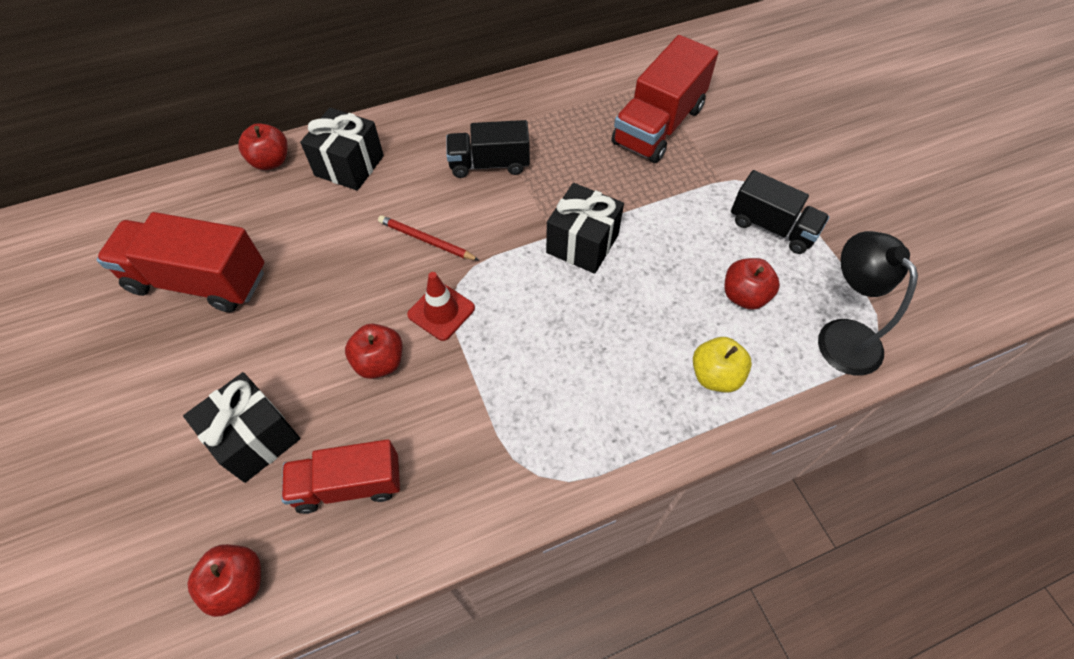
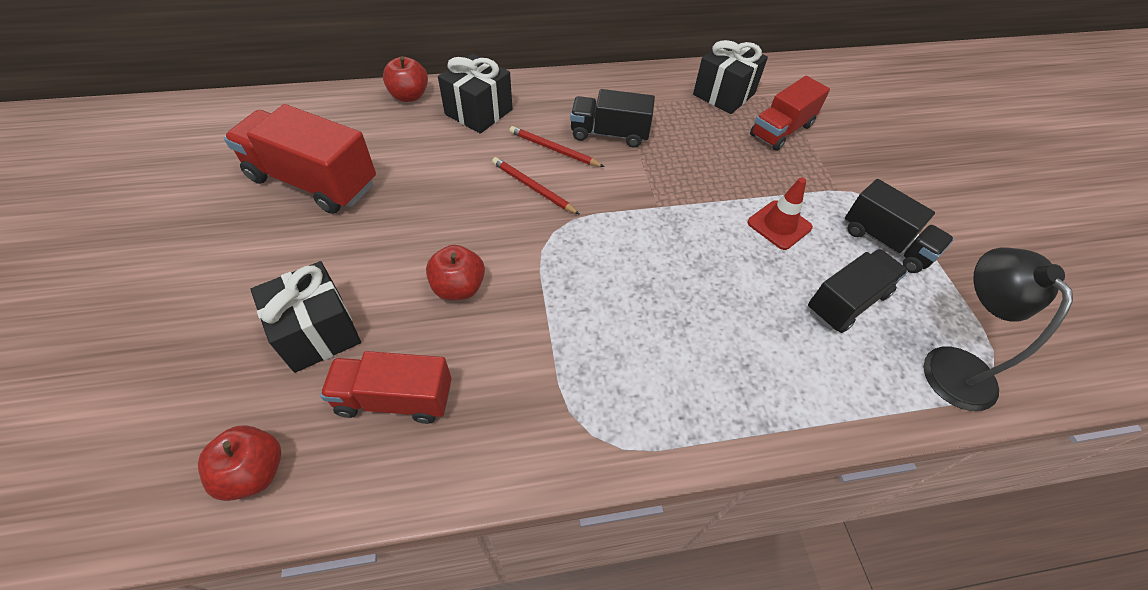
camera: 10 degrees right, 5 degrees down
(437, 193) = (553, 149): none -> red pencil
(441, 311) = (531, 253): red traffic cone -> red traffic cone (779, 225)
(582, 243) = (685, 220): black gift -> black gift (724, 94)
(658, 125) = (781, 130): red truck -> red truck, size x0.66
(715, 375) = (803, 375): yellow apple -> none
(744, 296) = (847, 302): red apple -> black truck

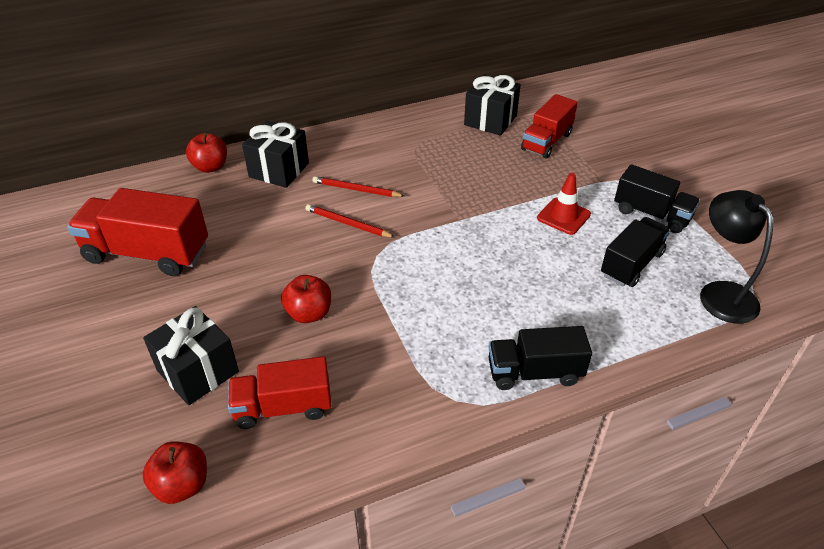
camera: 10 degrees left, 10 degrees down
(609, 134) = (401, 169): black truck -> black truck (534, 372)

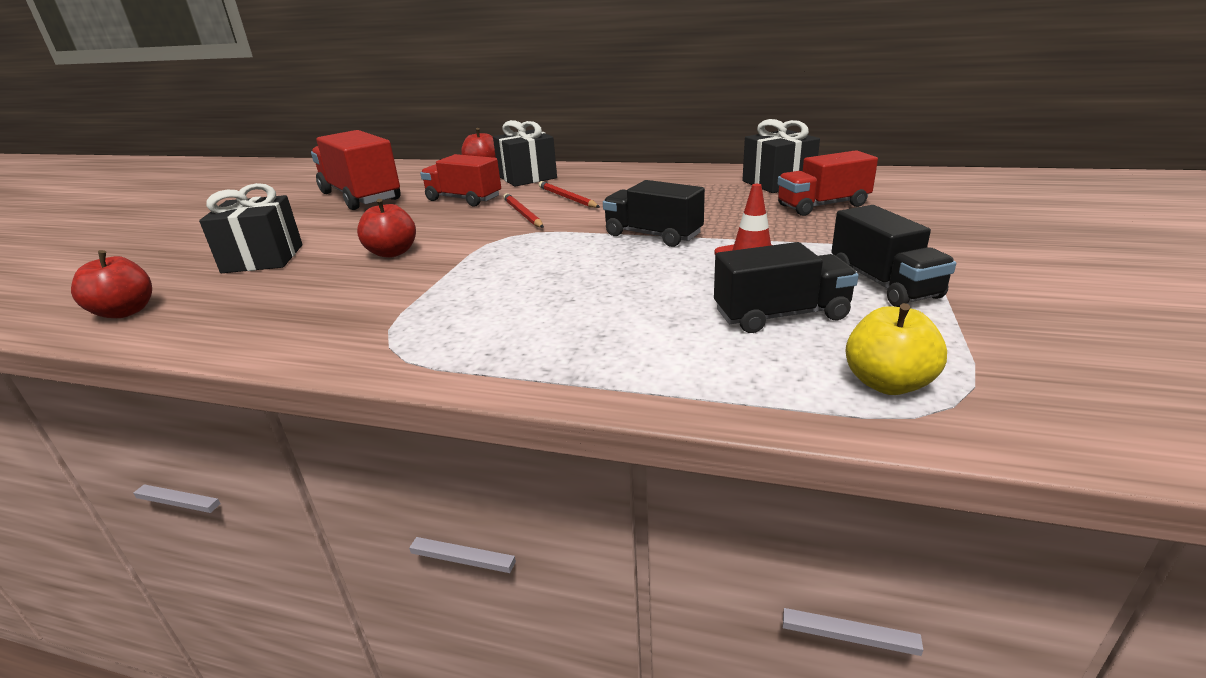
camera: 40 degrees right, 15 degrees down
(283, 407) = (265, 297): red truck -> red truck (464, 199)
(534, 372) = (500, 358): black truck -> black truck (653, 235)
(720, 293) = (887, 383): black lamp -> yellow apple

